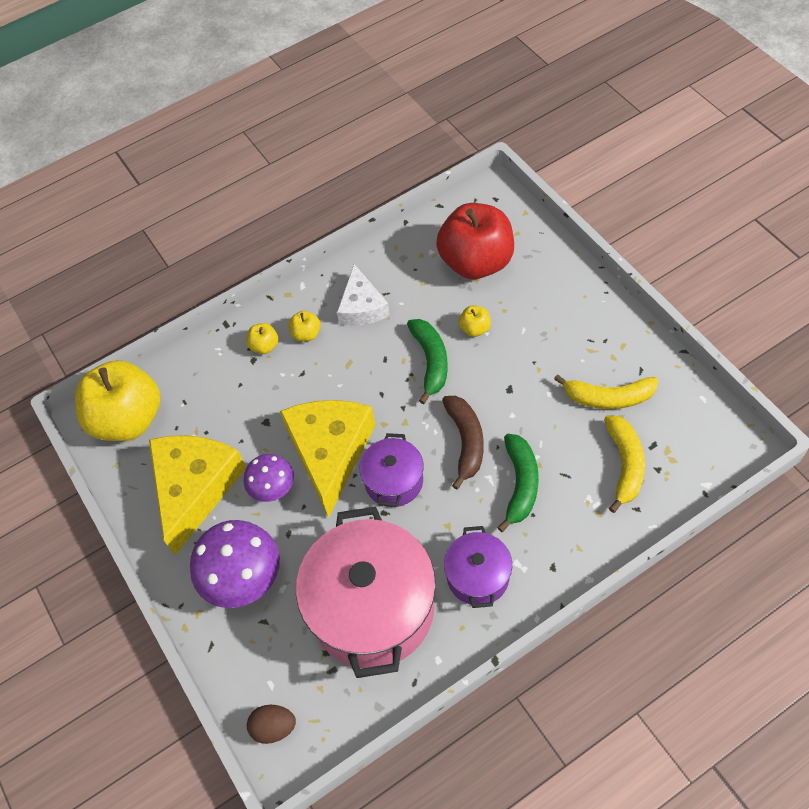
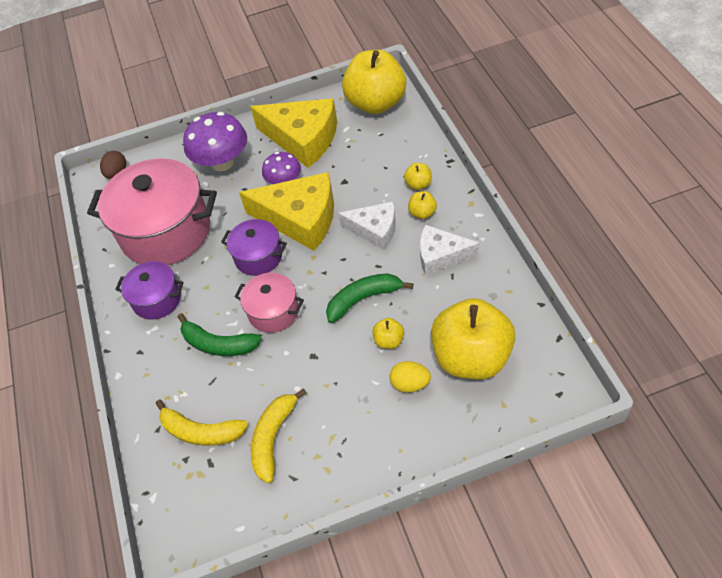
camera: 105 degrees right, 5 degrees down
(336, 373) = (374, 229): none -> white cheese
(430, 361) = (363, 299): green banana -> green banana turned 150 degrees clockwise
(465, 442) = (273, 312): brown banana -> pink pot
(476, 262) = (471, 357): red apple -> yellow apple
(517, 302) = (410, 384): none -> yellow egg

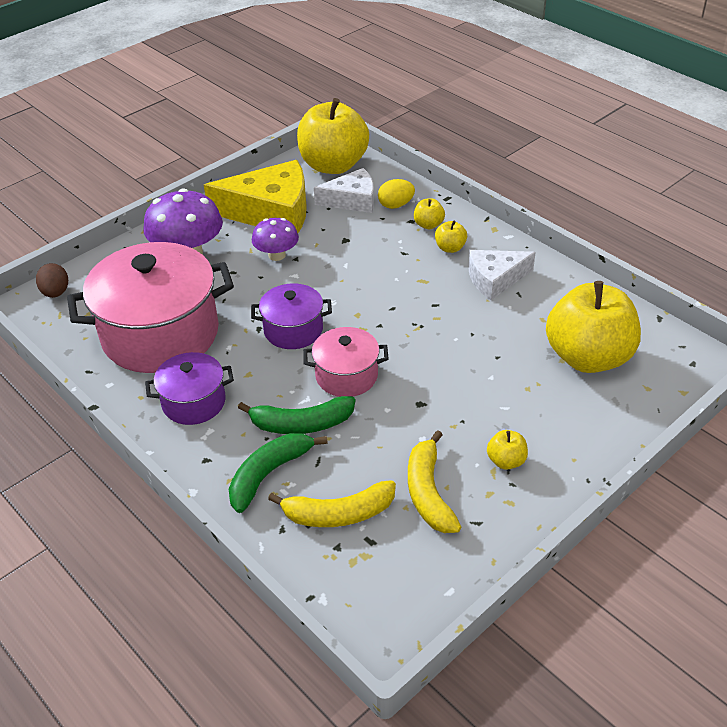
camera: 30 degrees left, 10 degrees down
(300, 219) = (318, 284): yellow cheese -> none
(363, 299) = (440, 337): green banana -> green banana (269, 474)
(374, 229) = (409, 274): white cheese -> white cheese (352, 200)
(389, 340) = (493, 366): yellow apple -> yellow apple (506, 461)
(410, 384) = (542, 398): yellow egg -> yellow egg (396, 205)

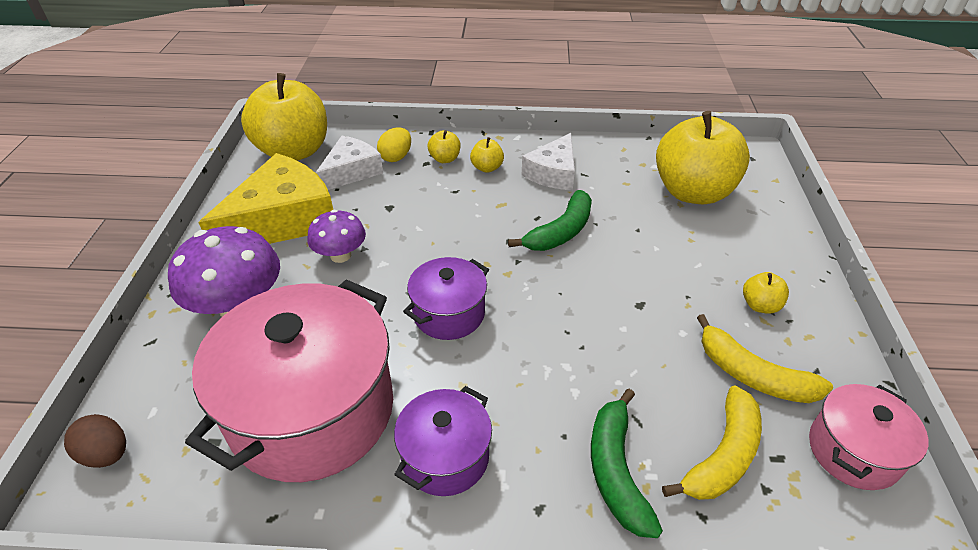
camera: 45 degrees left, 0 degrees up
(301, 424) = (576, 396): green banana -> green banana (560, 232)
(346, 376) = (552, 323): pink pot -> pink pot (853, 451)

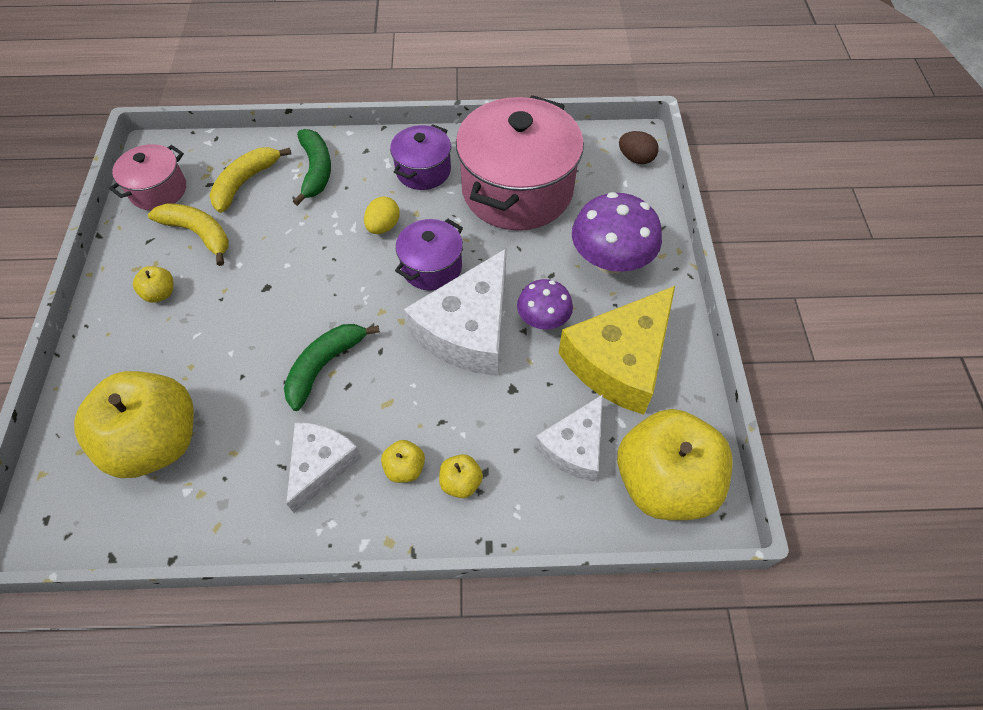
camera: 175 degrees right, 15 degrees up
(396, 157) = (525, 481): yellow egg -> yellow egg (383, 226)
(418, 252) = (468, 329): none -> white cheese

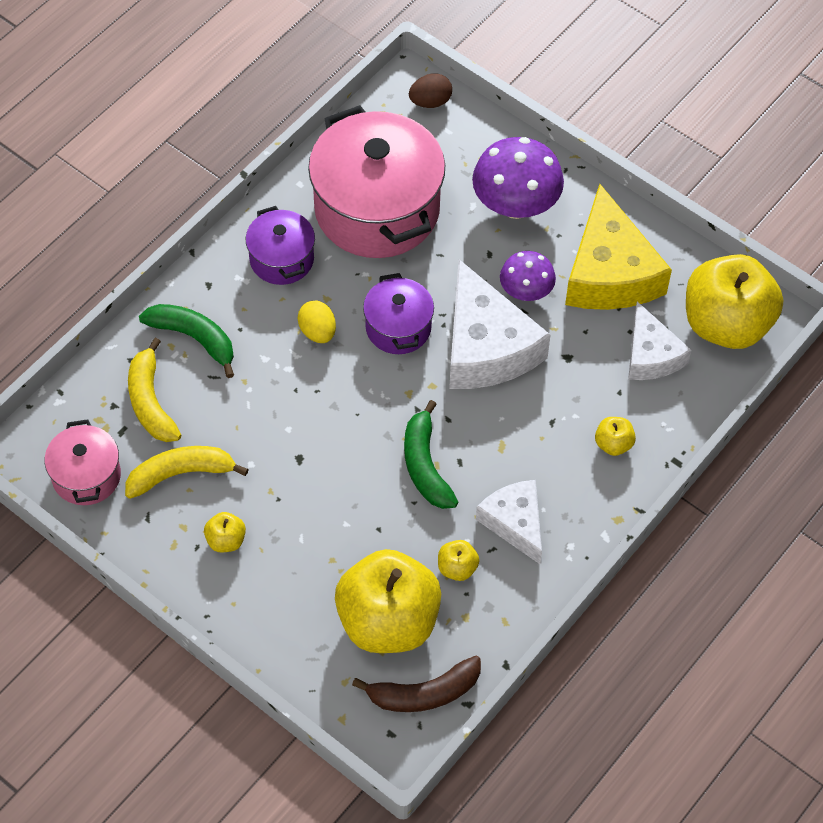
camera: 50 degrees left, 0 degrees up
(102, 516) = (424, 693): none -> brown banana
(405, 468) = (569, 471): yellow apple -> yellow apple (457, 568)

